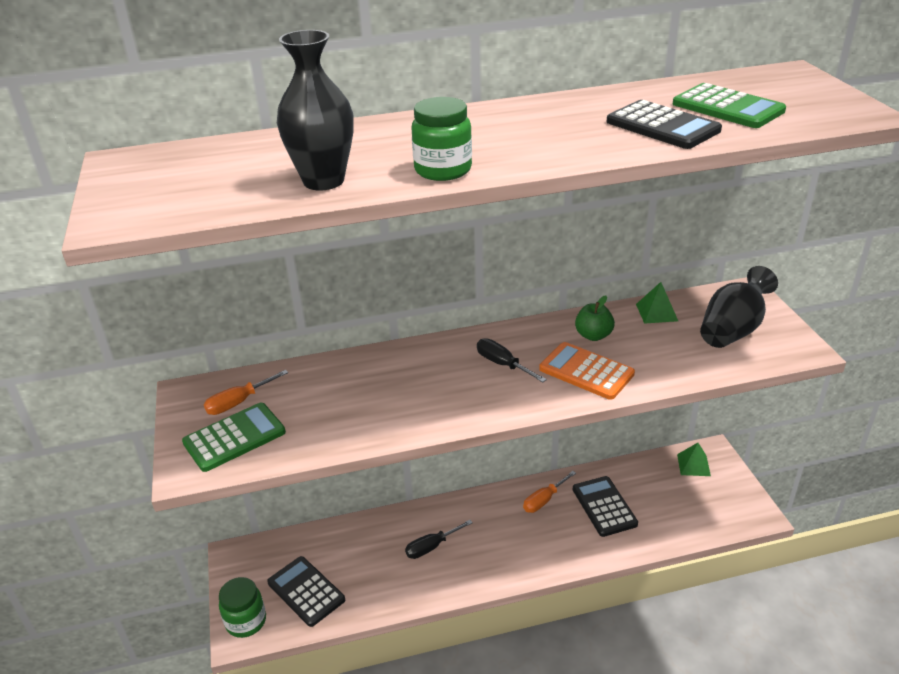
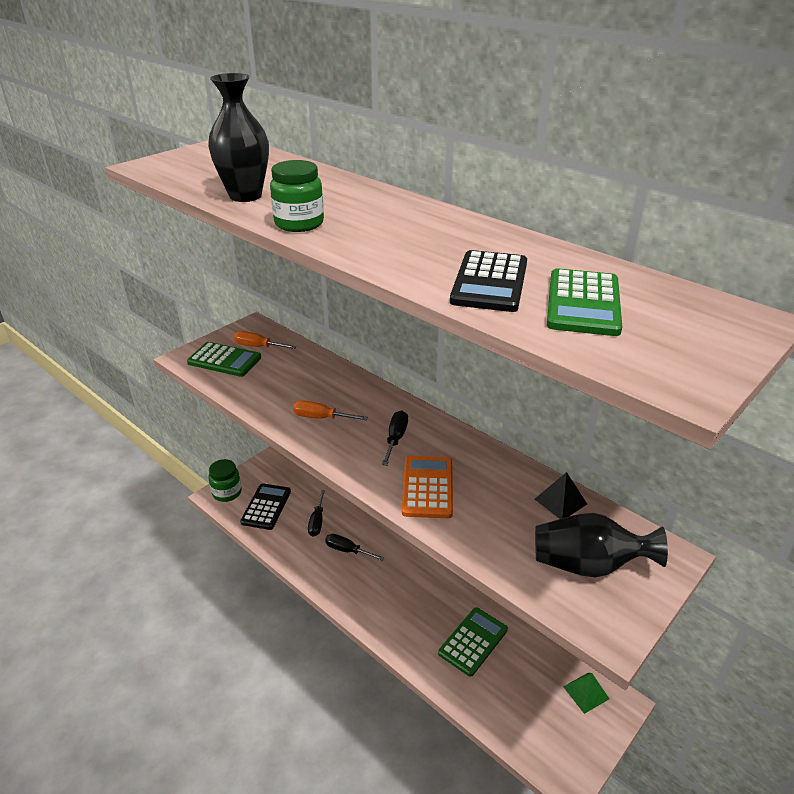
camera: 55 degrees right, 0 degrees up
(370, 555) = (317, 522): none -> black screwdriver
(544, 500) = (446, 596): orange screwdriver -> orange screwdriver (321, 418)
(593, 335) = (483, 474): green apple -> none
(604, 506) = (473, 641): black calculator -> green calculator
(656, 312) = (560, 501): green pyramid -> black pyramid

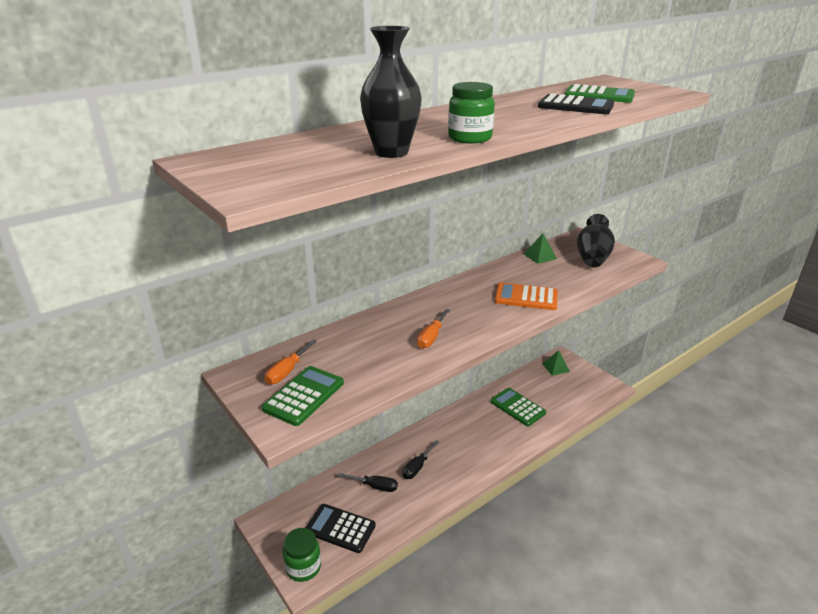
camera: 80 degrees left, 5 degrees down
(396, 438) = (468, 304): black screwdriver -> none
(560, 501) = (540, 256): black pyramid -> green pyramid

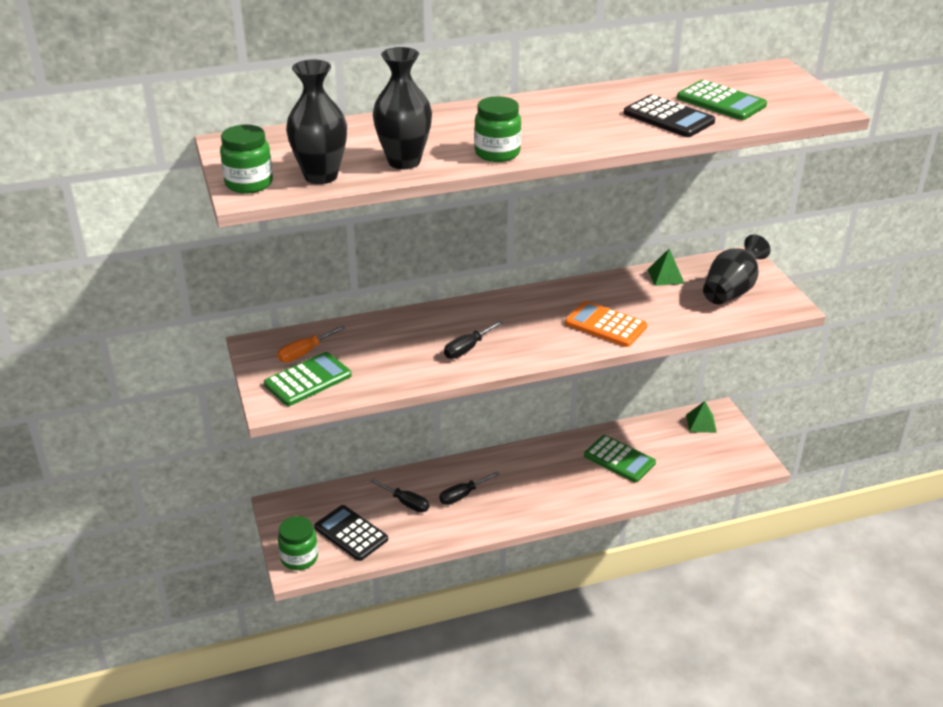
camera: 20 degrees right, 5 degrees up
(244, 186) = (249, 184): none -> green jar
(318, 171) = (321, 176): none -> black vase
(431, 337) = (467, 348): orange screwdriver -> black screwdriver
(517, 407) = (619, 459): green calculator -> green calculator turned 150 degrees clockwise

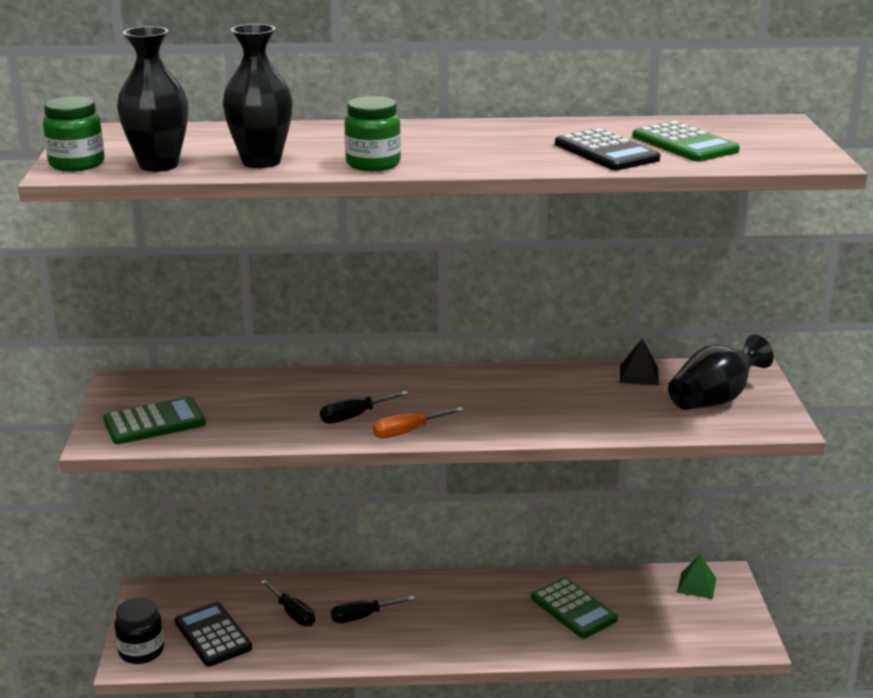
camera: 15 degrees right, 10 degrees down
(299, 558) = (141, 651): green jar -> black jar
(304, 353) = (168, 396): orange screwdriver -> orange screwdriver (407, 432)
(605, 325) = (534, 415): orange calculator -> none
(665, 276) = (639, 375): green pyramid -> black pyramid

